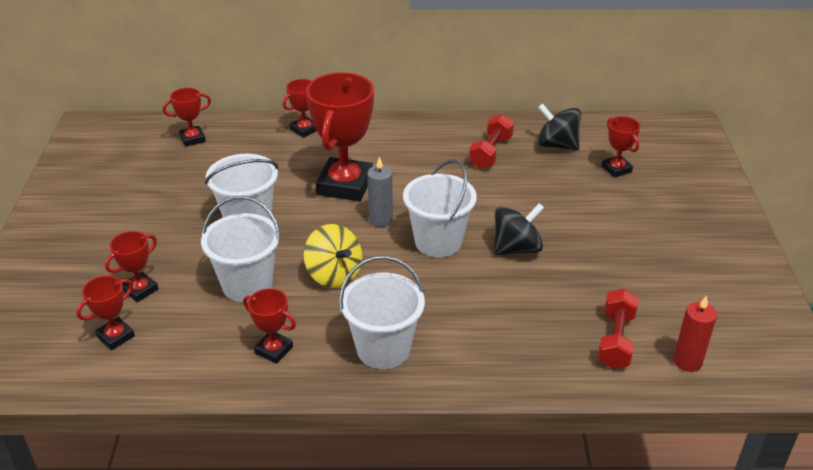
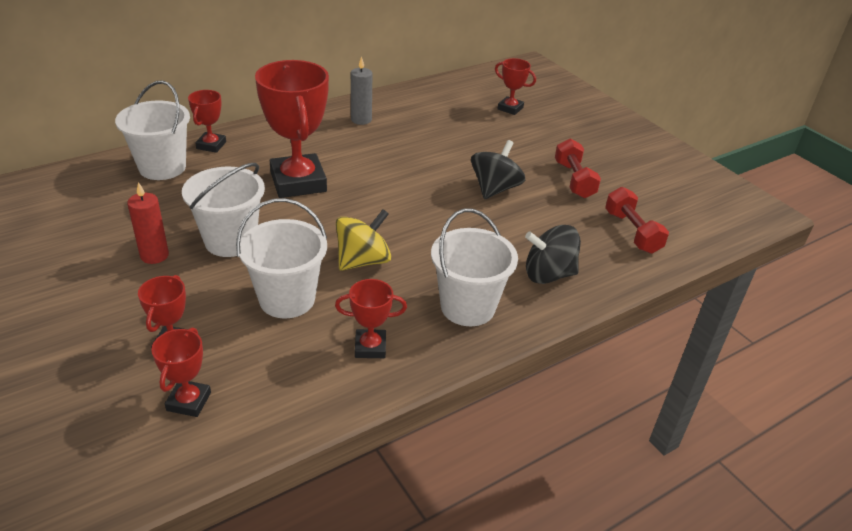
camera: 35 degrees left, 0 degrees up
(192, 139) = (95, 184): red trophy -> none
(334, 274) = (363, 261): yellow spinning top -> yellow spinning top turned 60 degrees counterclockwise
(380, 219) = (360, 201): grey candle -> grey candle (361, 120)
(438, 242) = (427, 204): white bucket -> white bucket (162, 167)
(490, 152) = (401, 121): red dumbbell -> red dumbbell (574, 180)
(556, 145) = (448, 102): black spinning top -> black spinning top (548, 274)
(687, 361) = (691, 229): red candle -> red candle (154, 255)

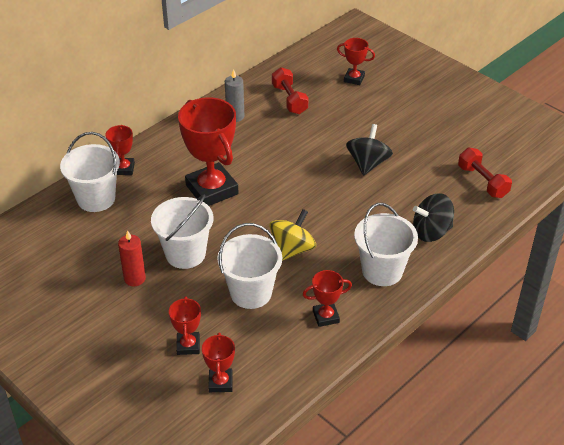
camera: 10 degrees left, 5 degrees up
(574, 180) = (426, 142): red dumbbell -> red dumbbell (289, 99)

